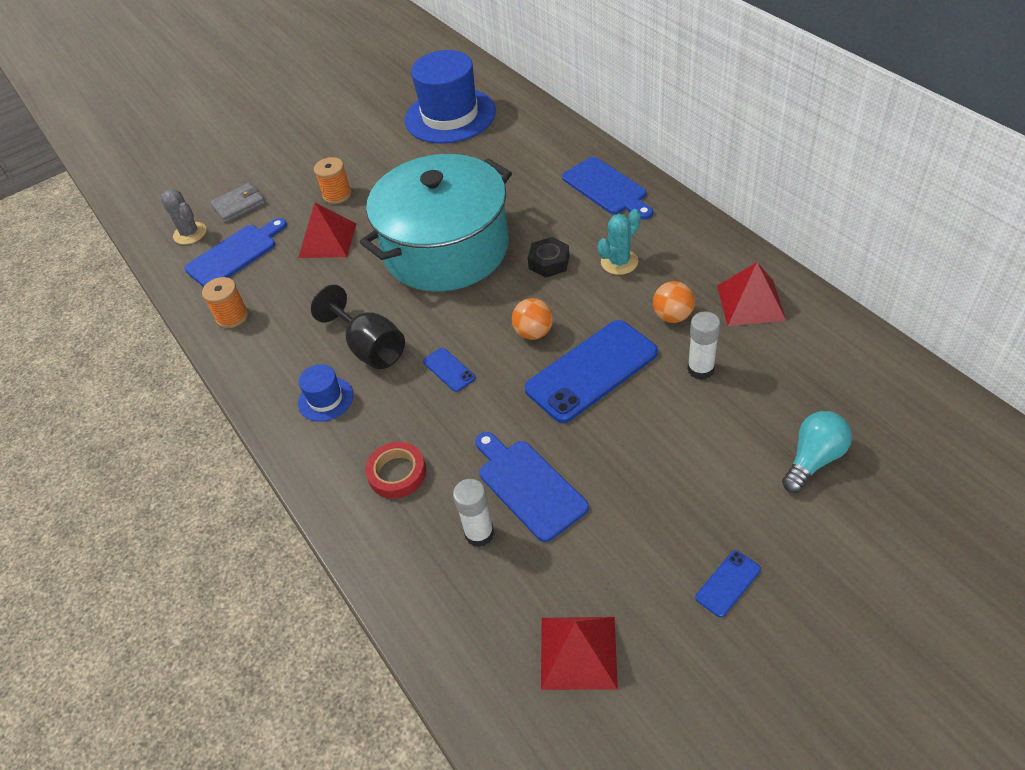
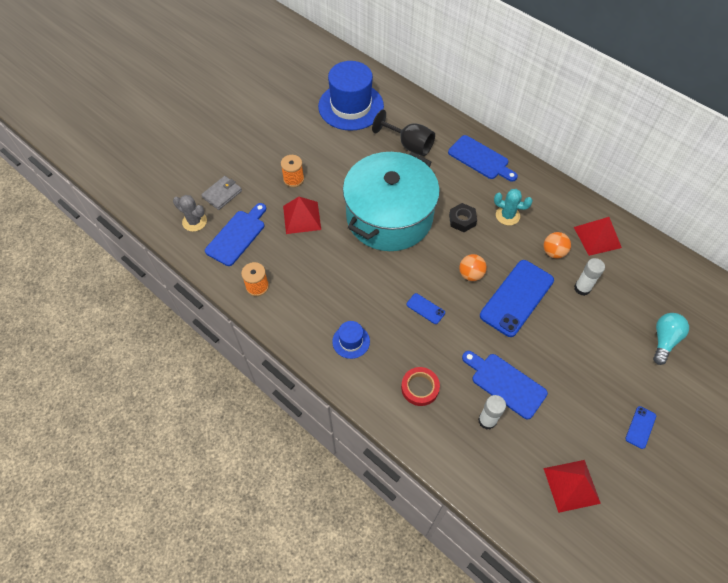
camera: 20 degrees left, 10 degrees up
(369, 347) = (365, 298): black goblet -> black goblet (409, 145)
(619, 262) = (507, 215): turquoise cactus -> turquoise cactus turned 75 degrees clockwise

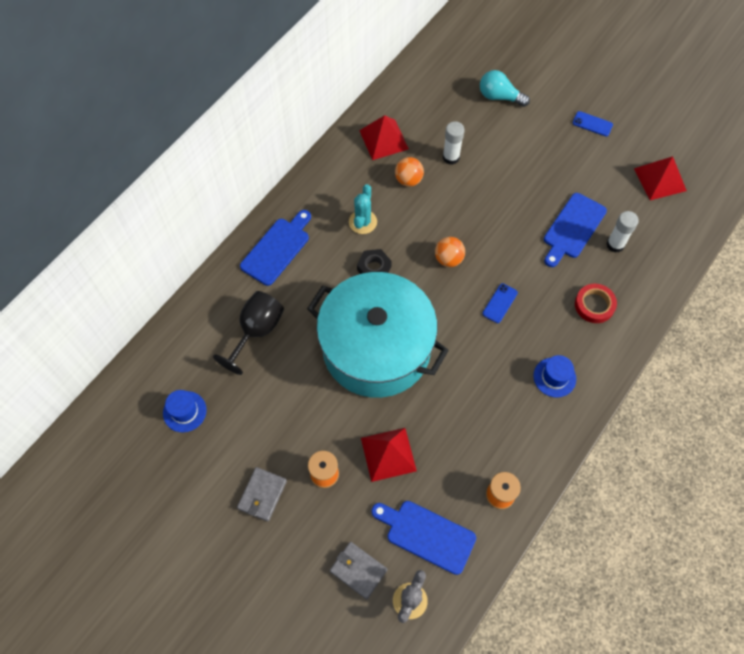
camera: 95 degrees left, 5 degrees up
(285, 145) = (262, 495): none -> grey wallet
(351, 106) = (184, 411): blue hat -> blue hat, size x0.46
(516, 298) = (472, 216): blue phone -> none

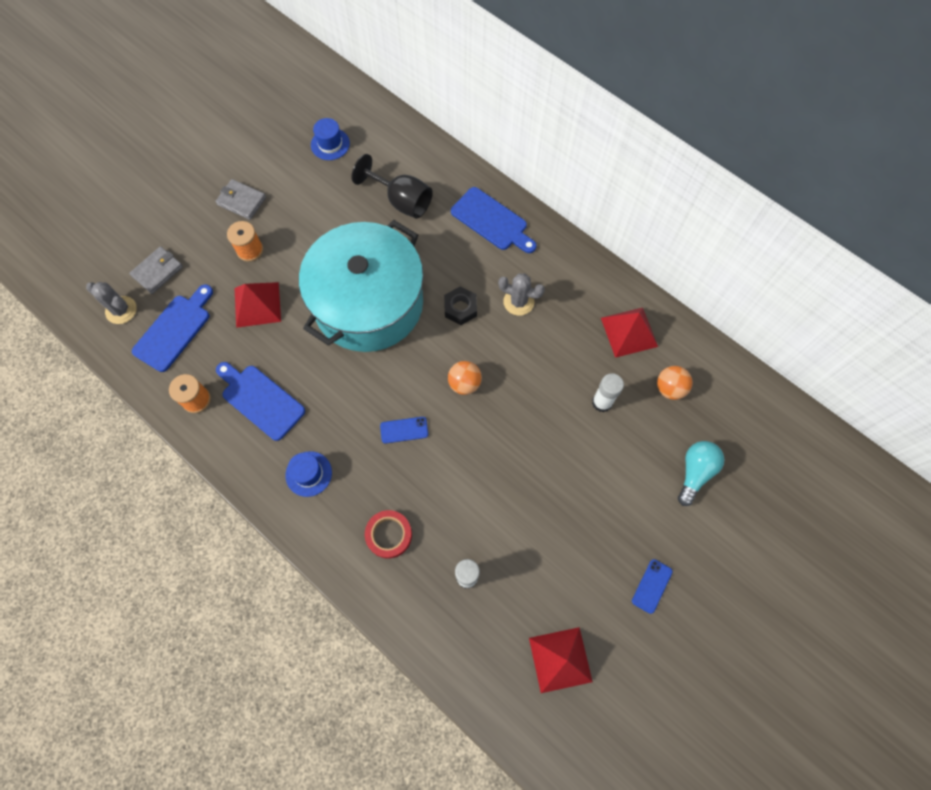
camera: 95 degrees right, 5 degrees up
(362, 222) = (518, 302): turquoise cactus -> grey cactus
(408, 180) = (571, 353): orange ball -> orange ball (670, 388)
(500, 303) = (404, 430): blue phone -> blue phone turned 45 degrees counterclockwise
(573, 228) = (494, 529): blue cutting board -> blue cutting board (260, 400)

